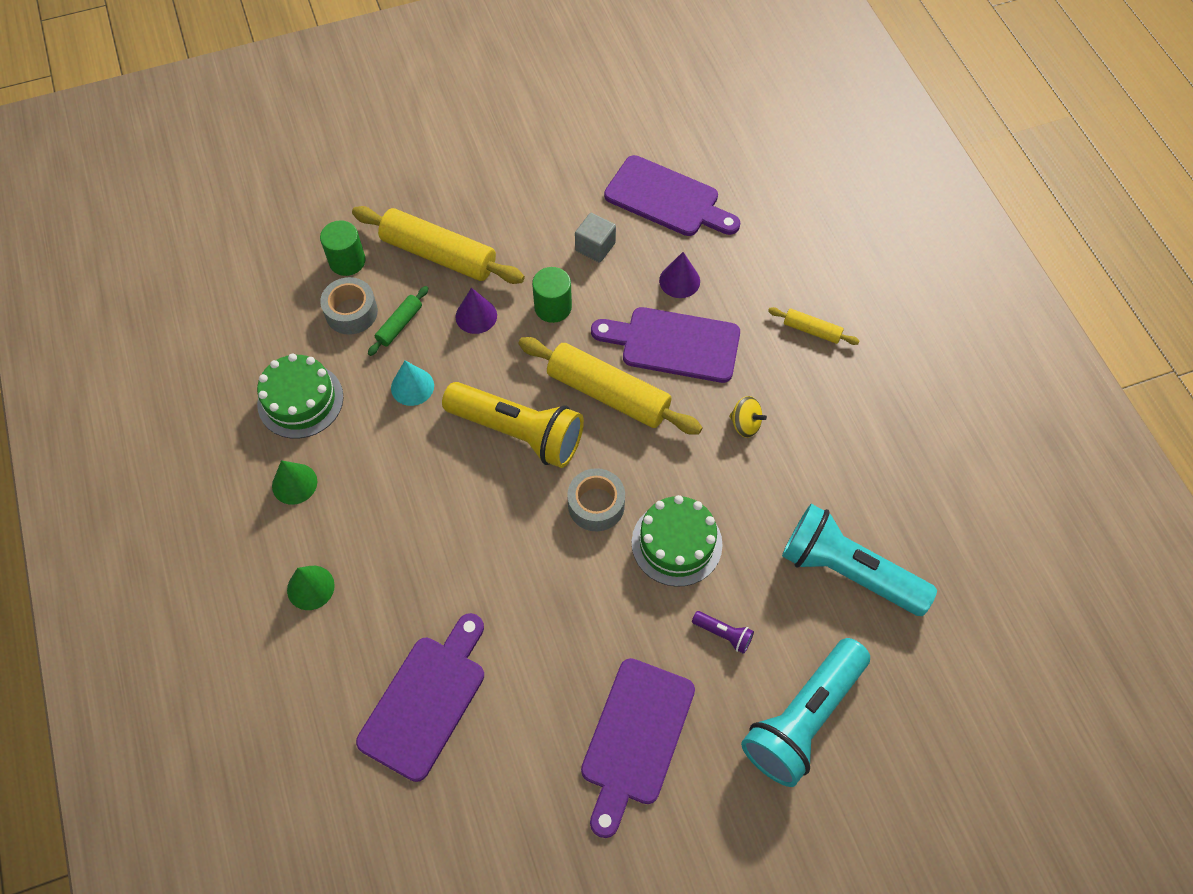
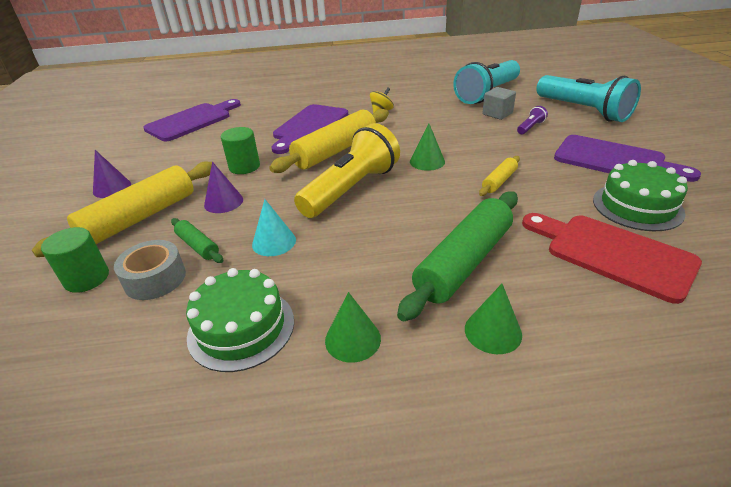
camera: 75 degrees left, 25 degrees down
(398, 560) = (463, 262): none -> green rolling pin
(426, 700) = (612, 254): purple cutting board -> red cutting board
(595, 247) = (205, 147): grey cube -> grey cube (497, 114)
(596, 505) = (427, 161): grey tape -> green cone
(676, 543) = (463, 136): green cake -> green cake (637, 206)
(679, 281) = (261, 122): purple cone -> purple cone (112, 188)
(812, 330) = (326, 90): yellow rolling pin -> yellow rolling pin (499, 181)

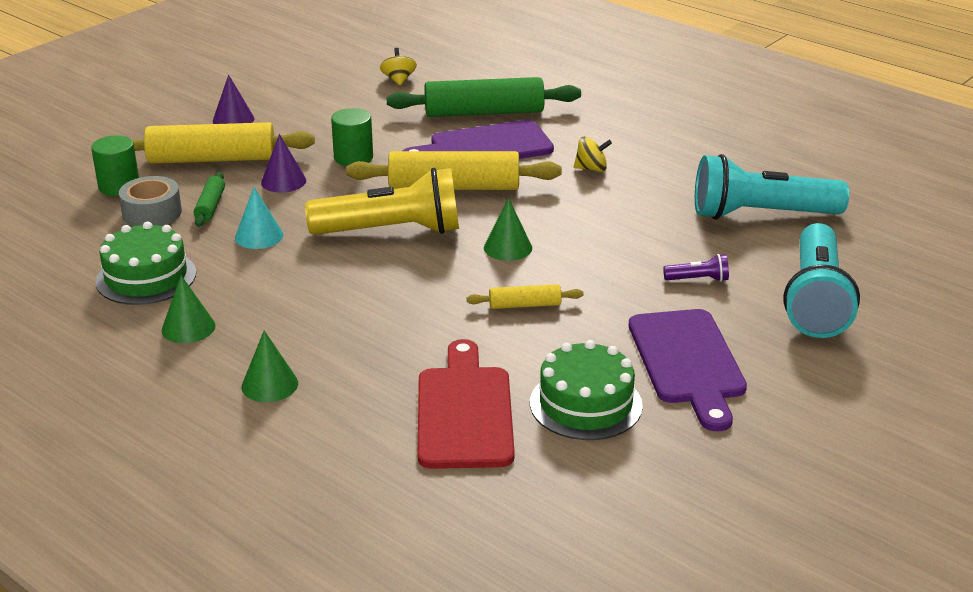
camera: 45 degrees right, 5 degrees down
(192, 121) = (398, 80): purple cutting board -> yellow spinning top
(463, 262) = (347, 338): green rolling pin -> green rolling pin (484, 112)
(497, 114) = (705, 244): grey cube -> none

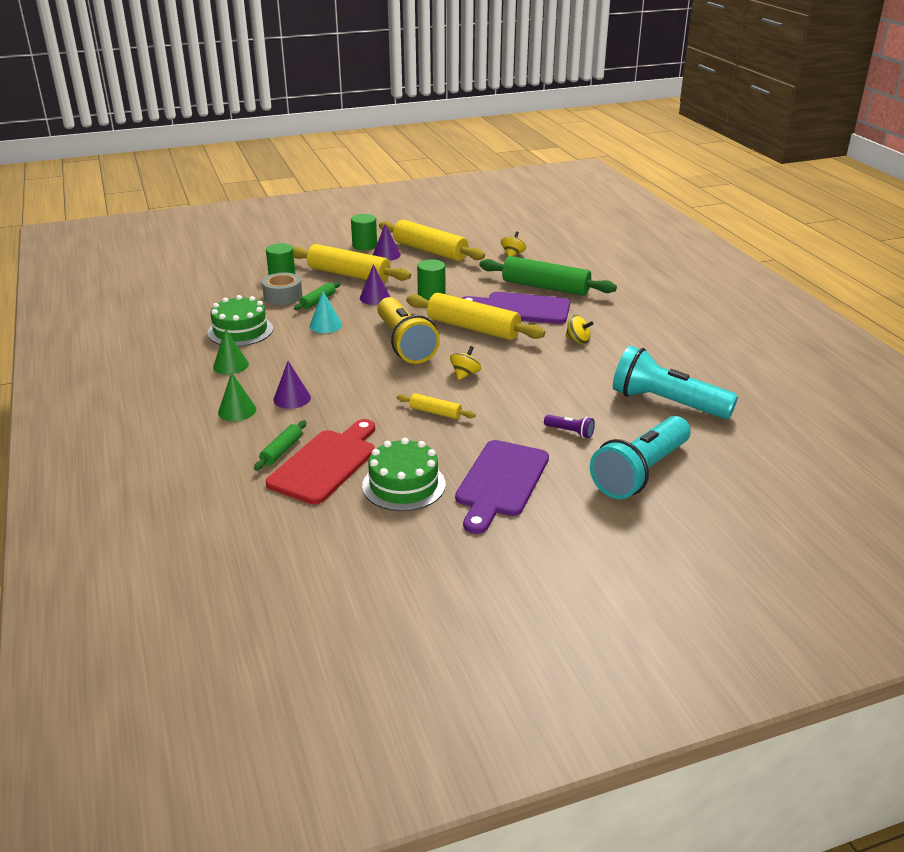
camera: 30 degrees right, 0 degrees up
(188, 114) = (364, 245): none -> green cylinder
(287, 100) = (430, 251): none -> yellow rolling pin
(325, 345) = (292, 398): none -> purple cone
(390, 416) = (281, 451): none -> green rolling pin
(391, 231) = (405, 344): yellow flashlight -> yellow flashlight turned 45 degrees clockwise
(508, 247) = (465, 374): green cone -> yellow spinning top

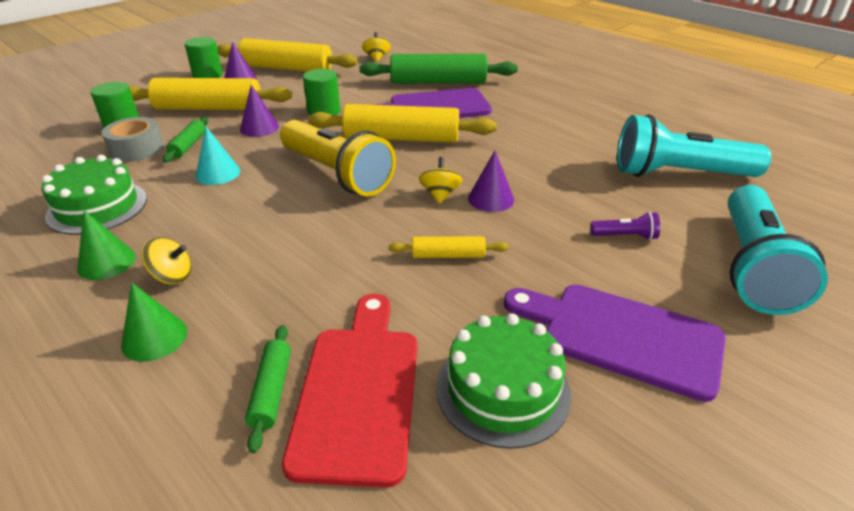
camera: 25 degrees left, 5 degrees up
(292, 398) = (233, 291): purple cone -> purple cone (491, 199)
(501, 482) = (622, 336): purple cutting board -> purple cutting board turned 120 degrees clockwise
(578, 340) = (523, 128): yellow spinning top -> yellow spinning top (172, 276)

